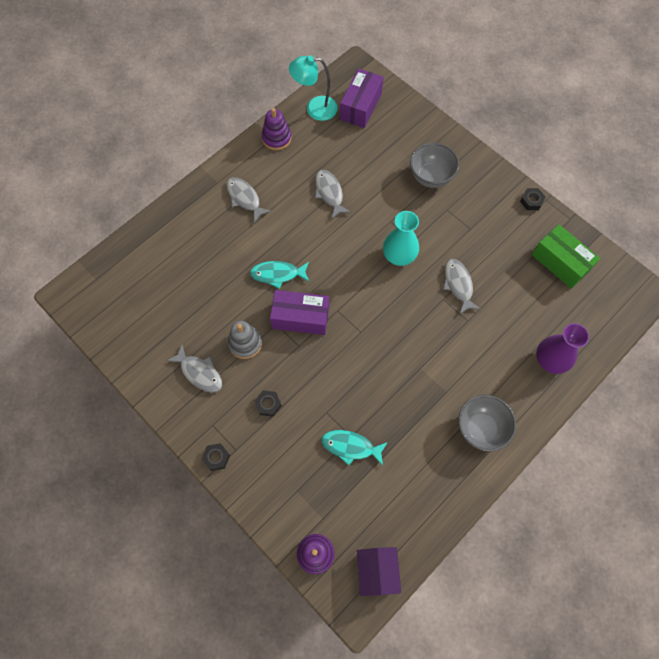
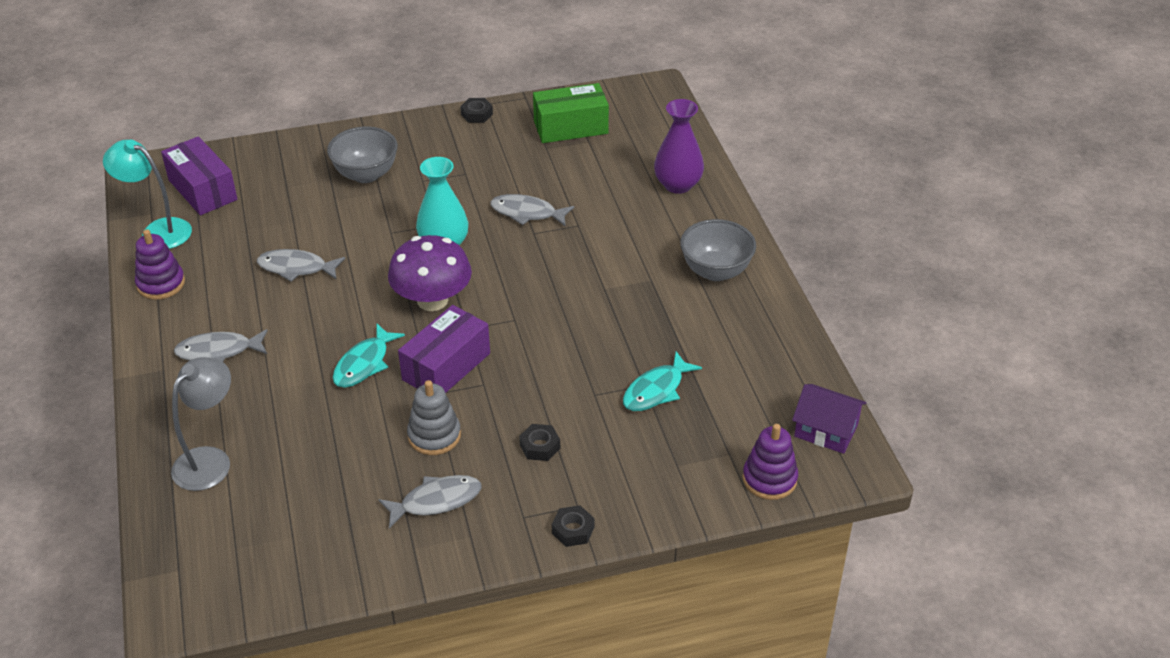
camera: 60 degrees left, 25 degrees down
(169, 246) = (210, 460): none -> grey lamp
(315, 109) = (158, 231): turquoise lamp -> turquoise lamp turned 90 degrees clockwise
(348, 278) = (432, 300): none -> purple mushroom

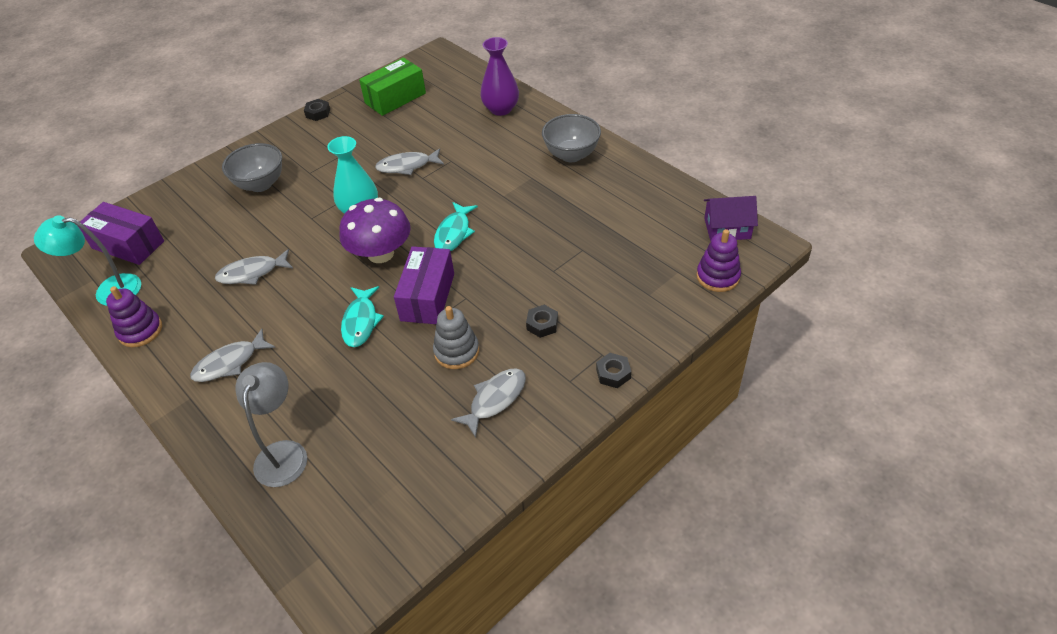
camera: 25 degrees left, 5 degrees up
(656, 390) = (594, 249): turquoise fish -> turquoise fish (454, 233)

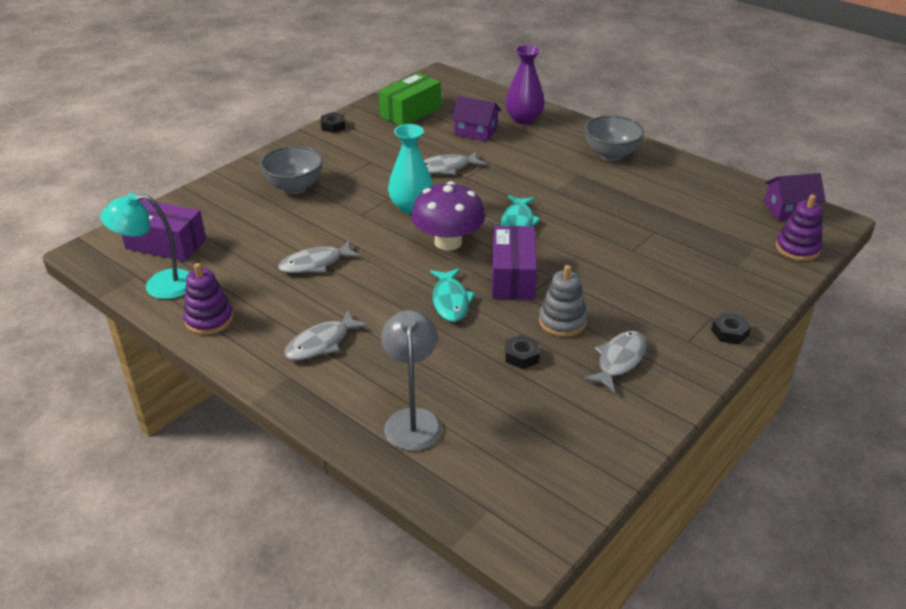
camera: 10 degrees left, 10 degrees down
(450, 123) = (476, 131): none -> purple house
(542, 324) = (640, 295): black nut -> black nut (522, 356)

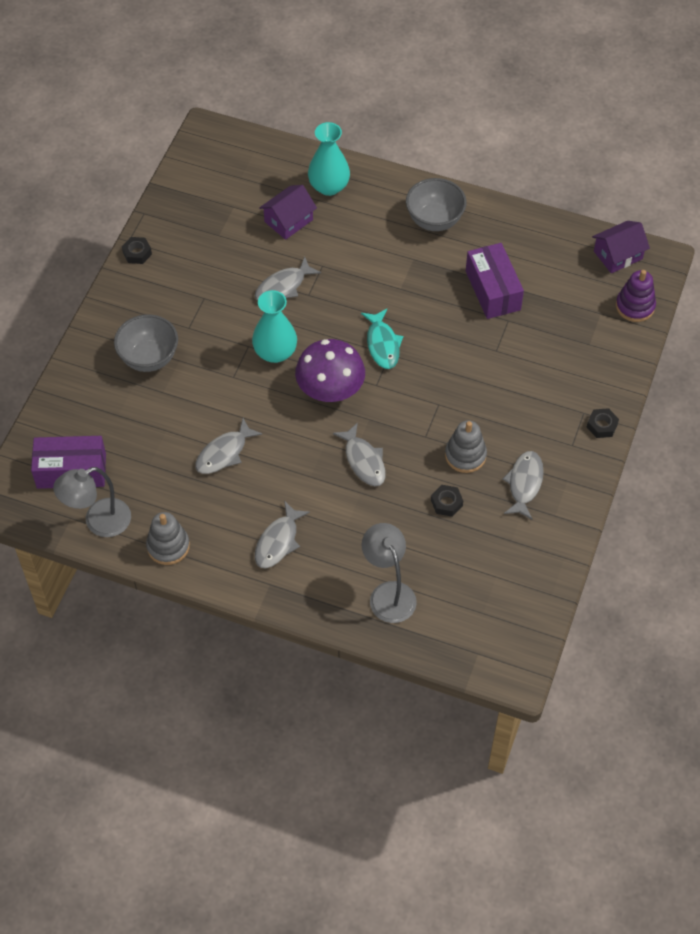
camera: 20 degrees left, 20 degrees up
(159, 285) = (98, 522): turquoise lamp -> grey lamp
(209, 319) = (168, 546): purple stacking toy -> grey stacking toy
(410, 112) = (207, 207): green box -> none
(450, 301) = (364, 461): turquoise fish -> grey fish
(476, 131) = (288, 220): purple house -> purple house turned 45 degrees counterclockwise
(513, 277) = (405, 416): purple box -> purple box (493, 290)
(524, 119) = (329, 186): purple vase -> turquoise vase

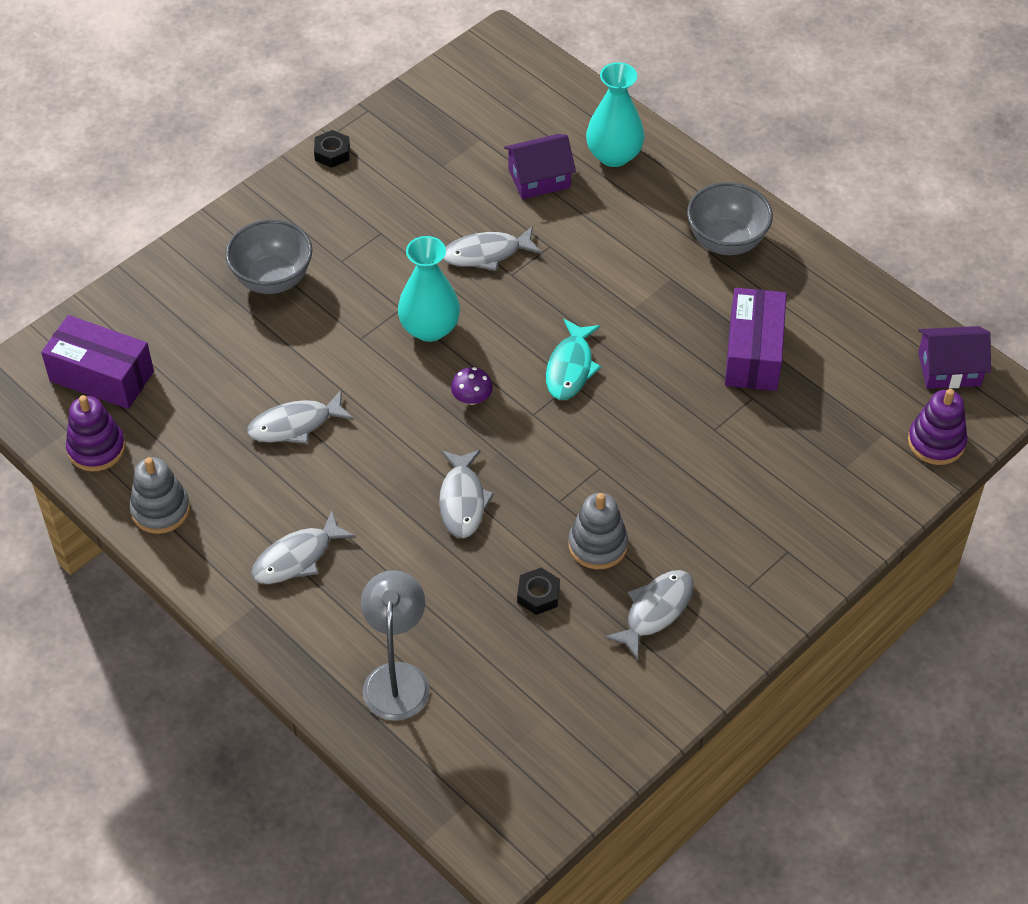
camera: 25 degrees right, 5 degrees down
(98, 522) = (96, 448): grey lamp -> purple stacking toy
(330, 389) = (472, 398): purple mushroom -> purple mushroom, size x0.43
(602, 426) = (803, 577): black nut -> none

